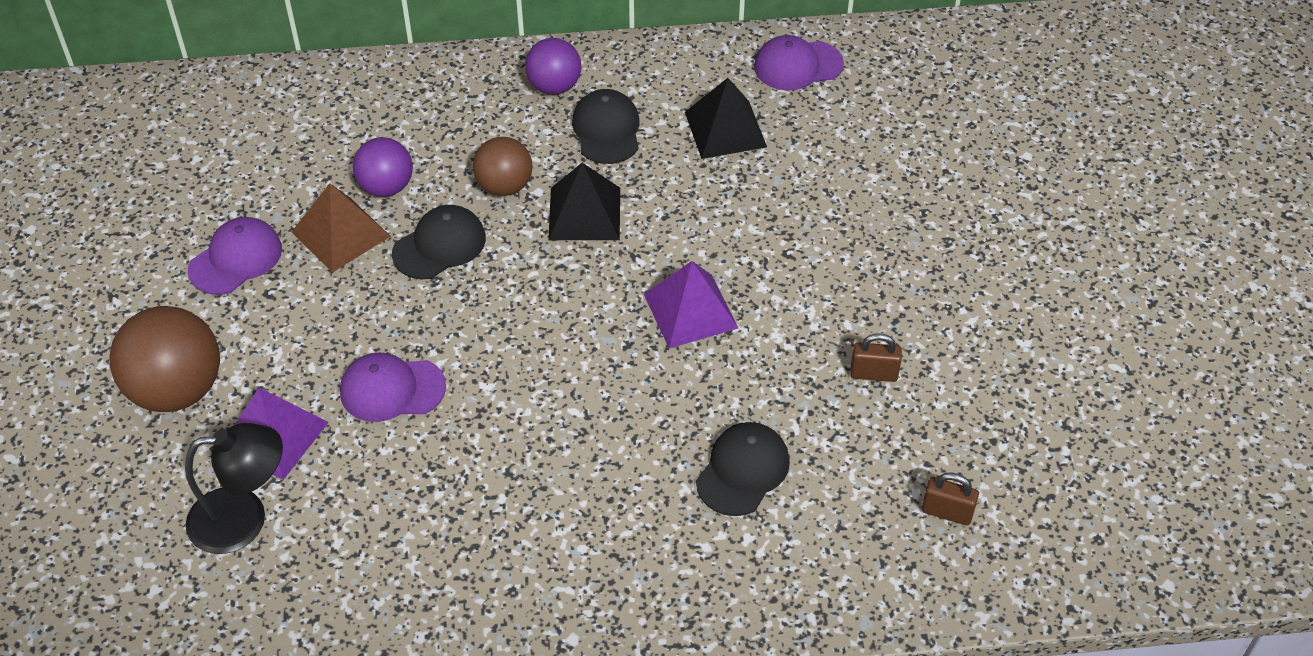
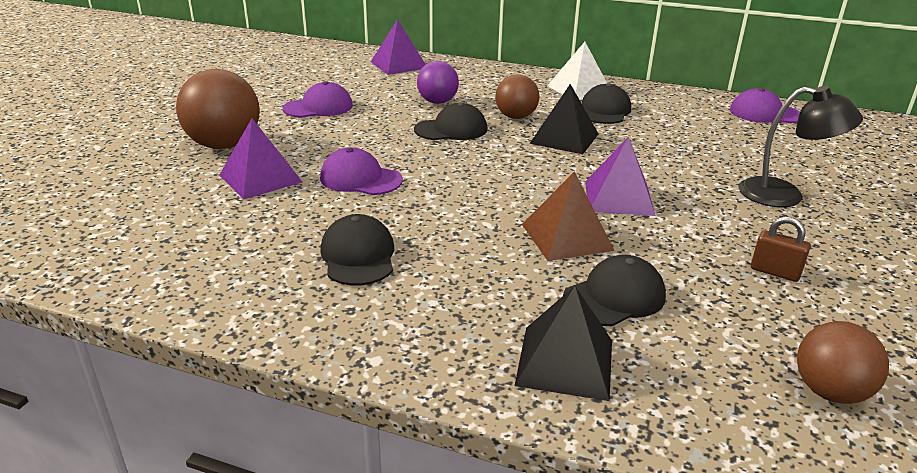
camera: 25 degrees right, 20 degrees down
(244, 519) = (196, 209): black lamp -> black lamp (784, 195)
(274, 106) = (399, 65): none -> purple pyramid
(341, 234) = (392, 112): brown pyramid -> brown pyramid (566, 237)
(472, 516) = (358, 256): none -> black cap
(554, 86) = (579, 89): purple ball -> white pyramid
(725, 129) = (694, 127): black pyramid -> black pyramid (565, 362)
(947, 512) = (829, 391): brown padlock -> brown ball

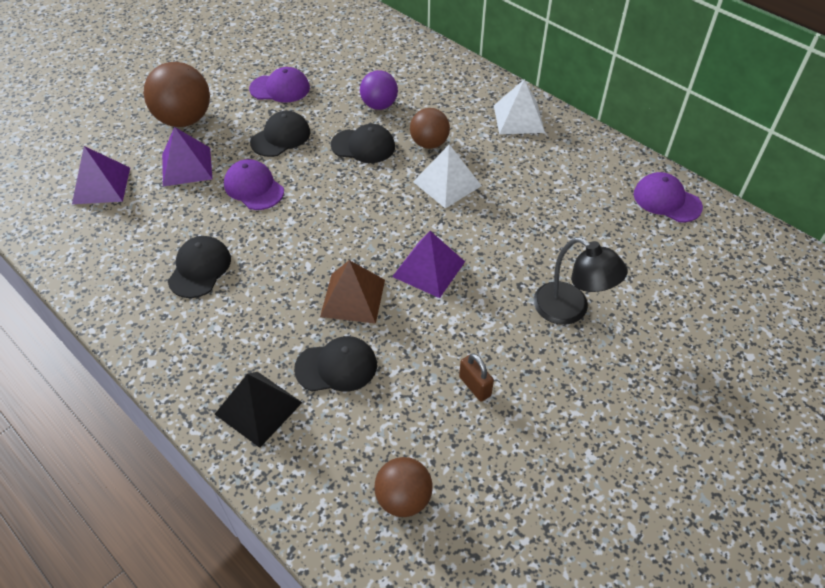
camera: 25 degrees right, 20 degrees up
(399, 65) = (385, 42): purple pyramid -> purple pyramid (101, 185)
(564, 138) = (447, 183): black pyramid -> white pyramid
(604, 111) = (515, 155): black cap -> black cap (280, 137)

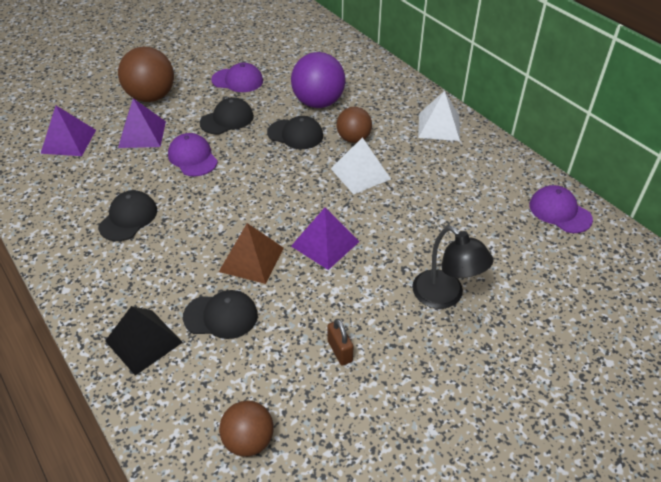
camera: 10 degrees right, 5 degrees down
(379, 105) = (318, 103): purple ball -> purple ball, size x1.61

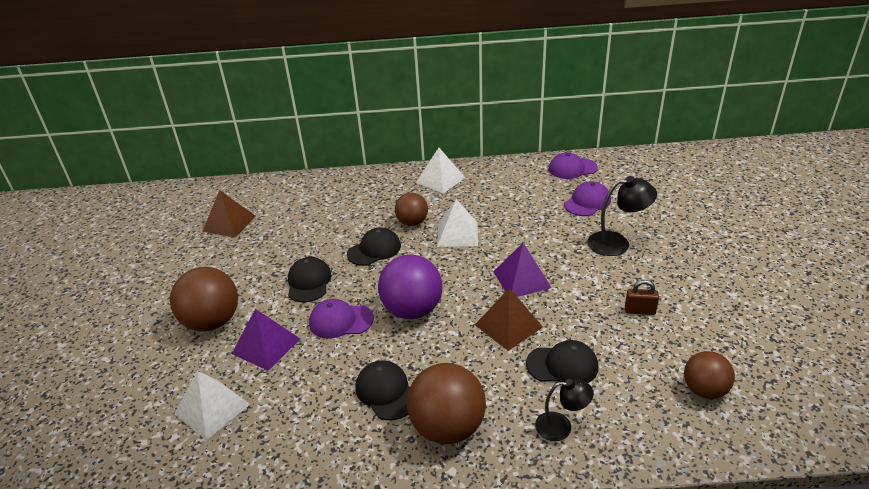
camera: 55 degrees left, 10 degrees down
(68, 141) = (212, 409): purple pyramid -> white pyramid
(108, 269) = (447, 427): none -> brown ball
(144, 341) = (561, 426): black pyramid -> black lamp
(221, 316) = (562, 365): black cap -> black cap turned 60 degrees clockwise
(237, 80) = (258, 258): purple cap -> purple cap (587, 202)
(267, 45) = (229, 223): none -> brown pyramid
(318, 103) = (346, 224): purple ball -> purple ball (412, 310)

